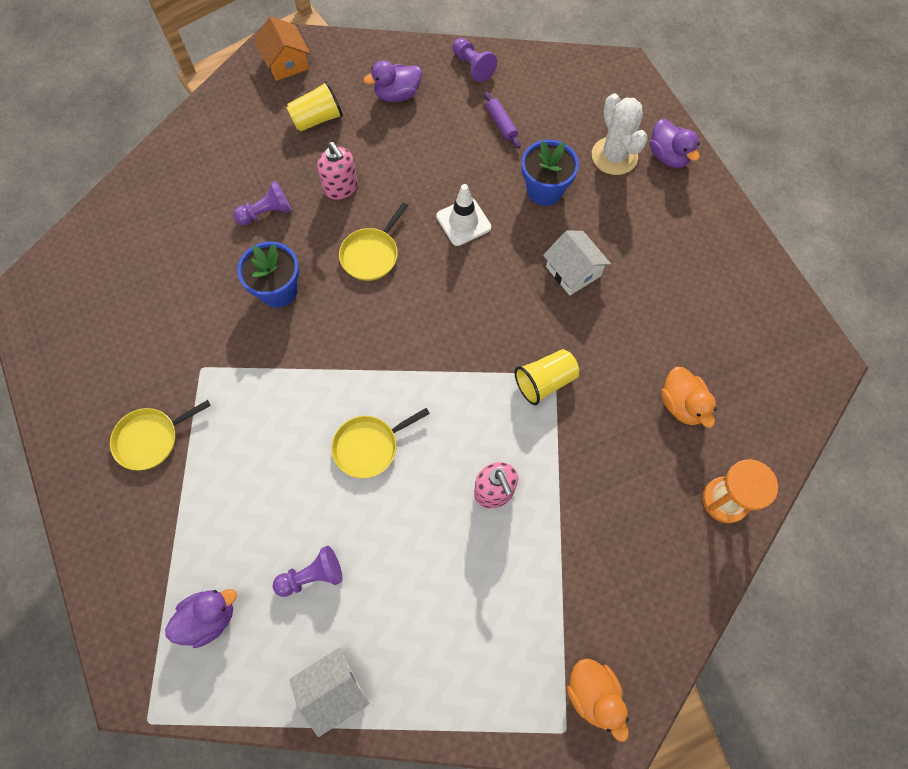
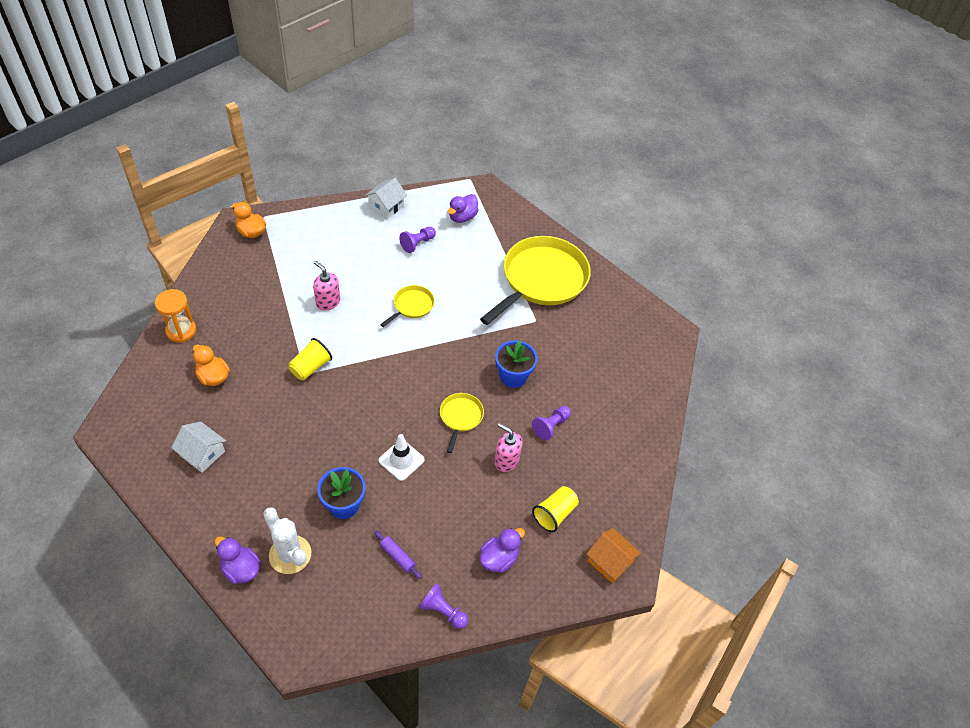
camera: 155 degrees right, 15 degrees down
(150, 439) = (541, 279): yellow pan -> yellow pan, size x2.22
(573, 271) = (306, 445): white house -> white house (202, 453)

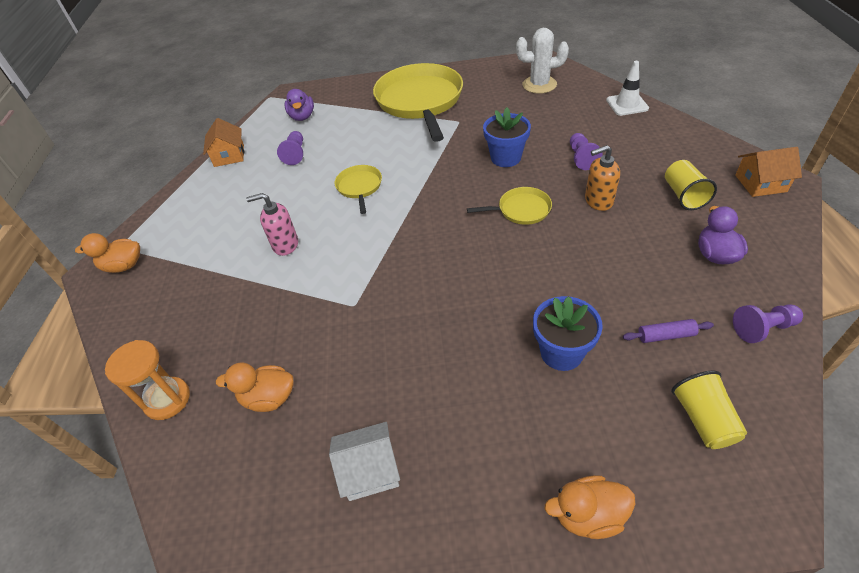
camera: 40 degrees left, 5 degrees down
(241, 569) = (588, 515): purple duck -> orange duck
(290, 554) = (599, 443): white cactus -> white cactus (539, 85)
(310, 367) = (351, 296): yellow cup -> yellow cup (703, 419)
(386, 206) = (229, 155): white house -> orange house
(401, 460) = (538, 276): white traffic cone -> white traffic cone (627, 104)
(460, 417) = (521, 210): yellow pan -> yellow pan turned 120 degrees clockwise
(506, 460) = (598, 201): pink soap dispenser -> orange soap dispenser

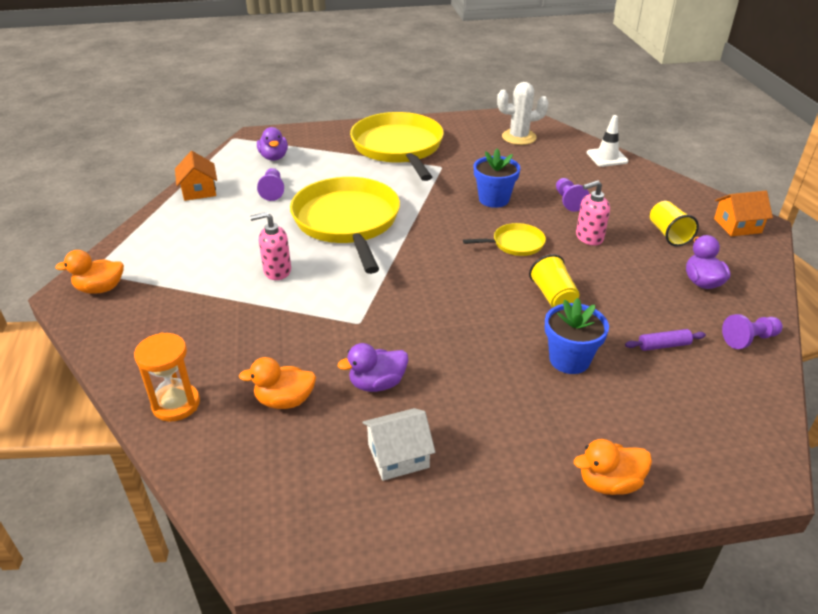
camera: 10 degrees left, 10 degrees down
(359, 187) = (347, 222): yellow pan -> yellow pan, size x2.22
(361, 379) = (377, 383): none -> purple duck
(598, 201) = (589, 237): orange soap dispenser -> pink soap dispenser
(703, 419) = (703, 409): yellow cup -> yellow cup (553, 296)

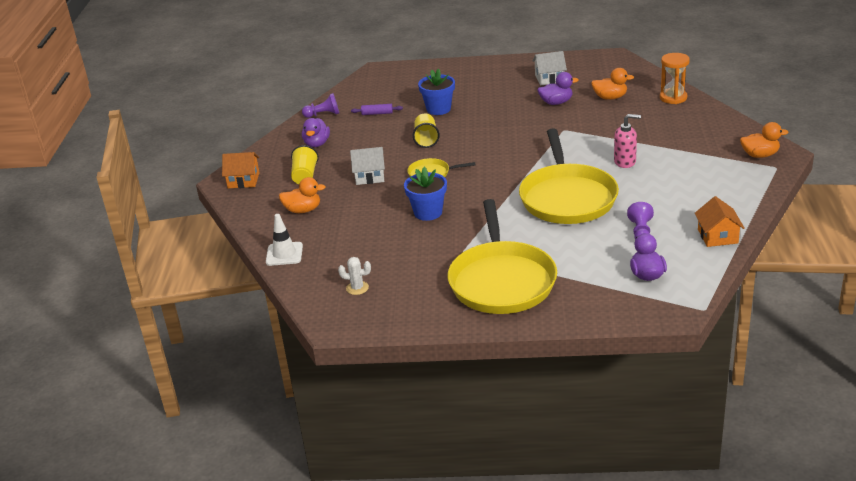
camera: 165 degrees left, 5 degrees down
(519, 137) = (357, 288): white cactus -> white cactus, size x0.56
(568, 201) = (362, 207): purple pawn -> none
(589, 237) = (369, 176): pink soap dispenser -> white house
(609, 483) = (451, 69): orange duck -> orange duck (303, 210)

